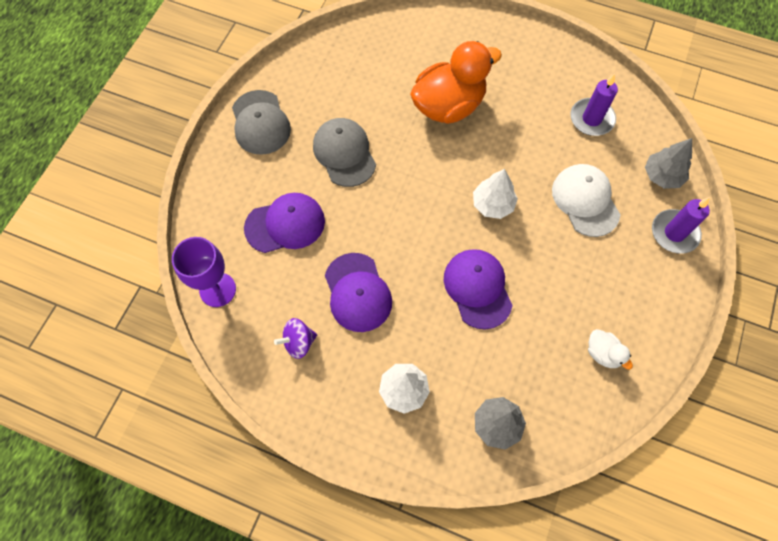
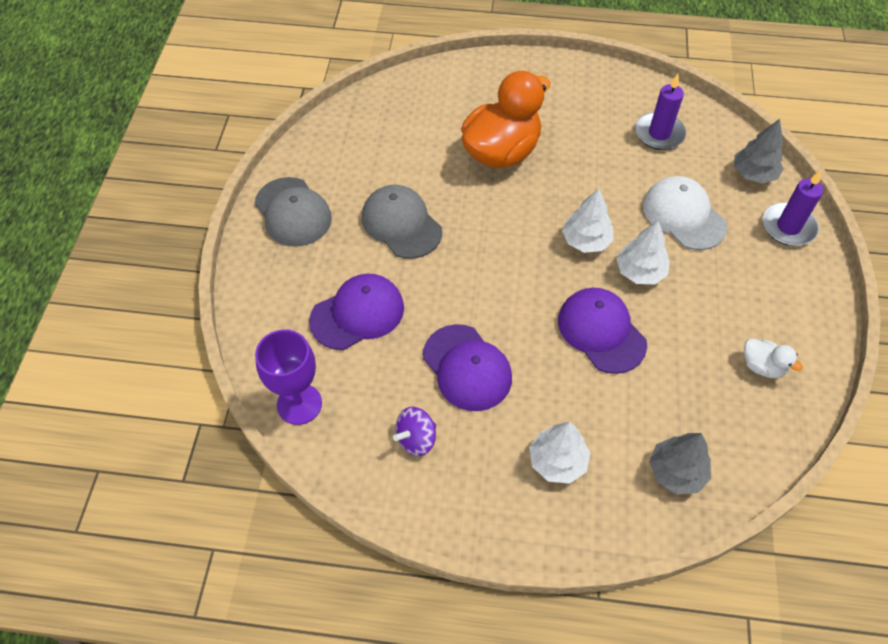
camera: 15 degrees left, 10 degrees down
(529, 243) = (640, 271): none -> white tree

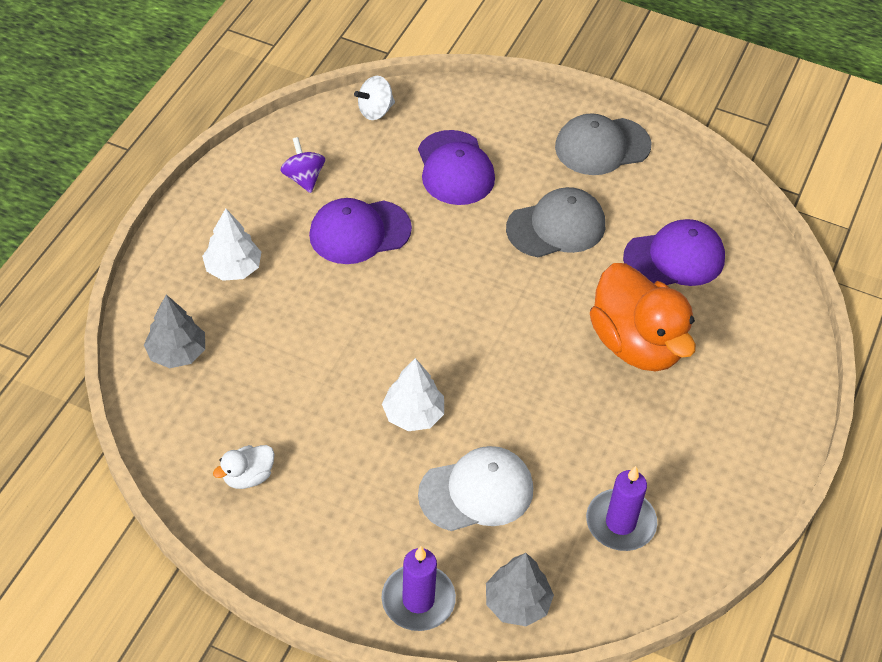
camera: 105 degrees right, 5 degrees down
(299, 404) = (375, 111): purple goblet -> white spinning top
(586, 241) = (475, 380): white tree -> none
(601, 331) = (353, 351): purple cap -> purple cap (674, 258)

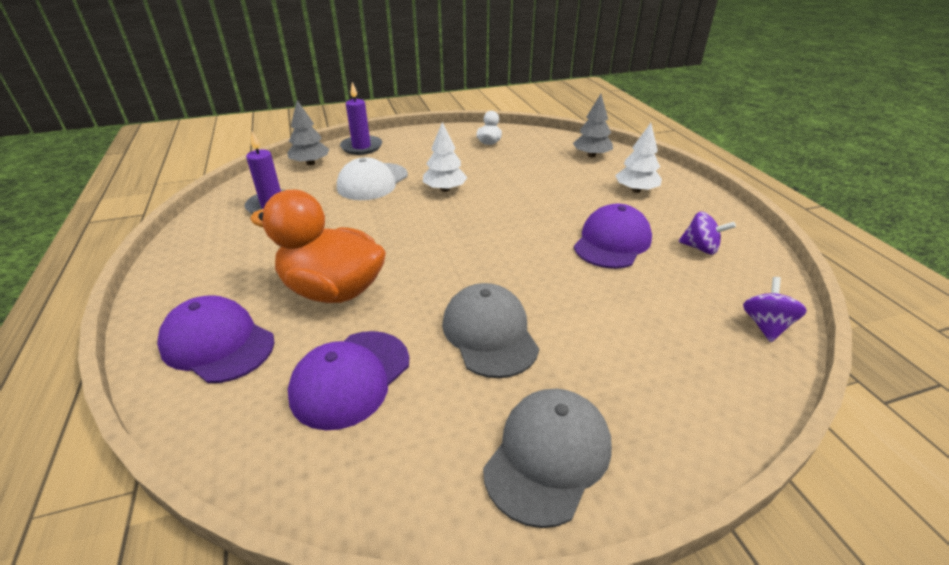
camera: 140 degrees right, 15 degrees down
(375, 111) = (765, 325): white spinning top -> purple spinning top
(455, 168) = (632, 324): purple cap -> purple cap (217, 343)
(556, 227) = (489, 333): grey cap -> grey cap turned 135 degrees clockwise

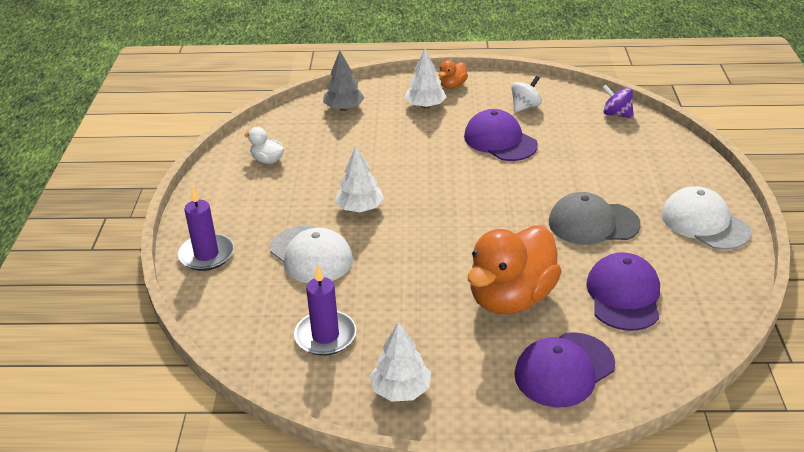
camera: 70 degrees left, 0 degrees up
(204, 250) = (401, 390): none -> white tree
(310, 163) = (225, 301): grey tree -> none
(350, 378) = (624, 295): purple cap -> purple cap turned 135 degrees counterclockwise
(548, 456) = (704, 223): grey cap -> white cap
(691, 197) = (452, 86): none -> orange duck
(700, 248) = (525, 107): purple spinning top -> white spinning top

